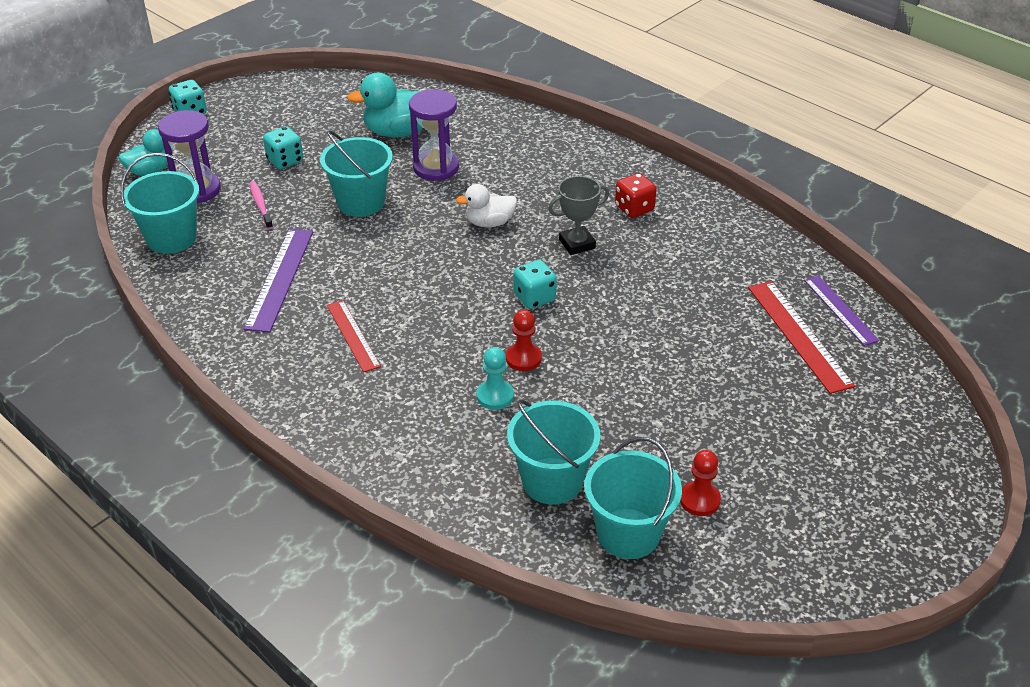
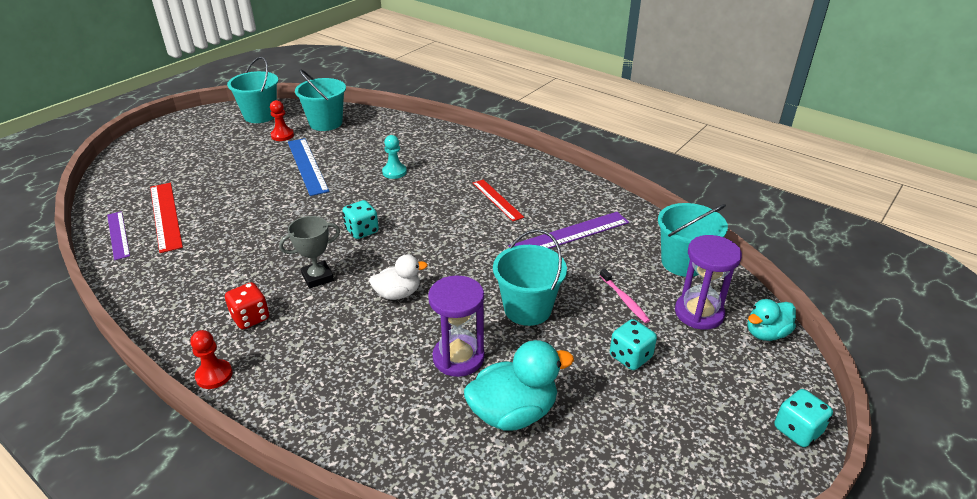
camera: 175 degrees right, 5 degrees down
(280, 279) = (570, 234): purple ruler -> purple ruler turned 60 degrees clockwise
(523, 358) = (374, 192): red pawn -> red pawn (214, 375)
(552, 481) = (363, 139): turquoise bucket -> turquoise bucket (260, 115)
(633, 419) = (307, 166): none -> blue ruler

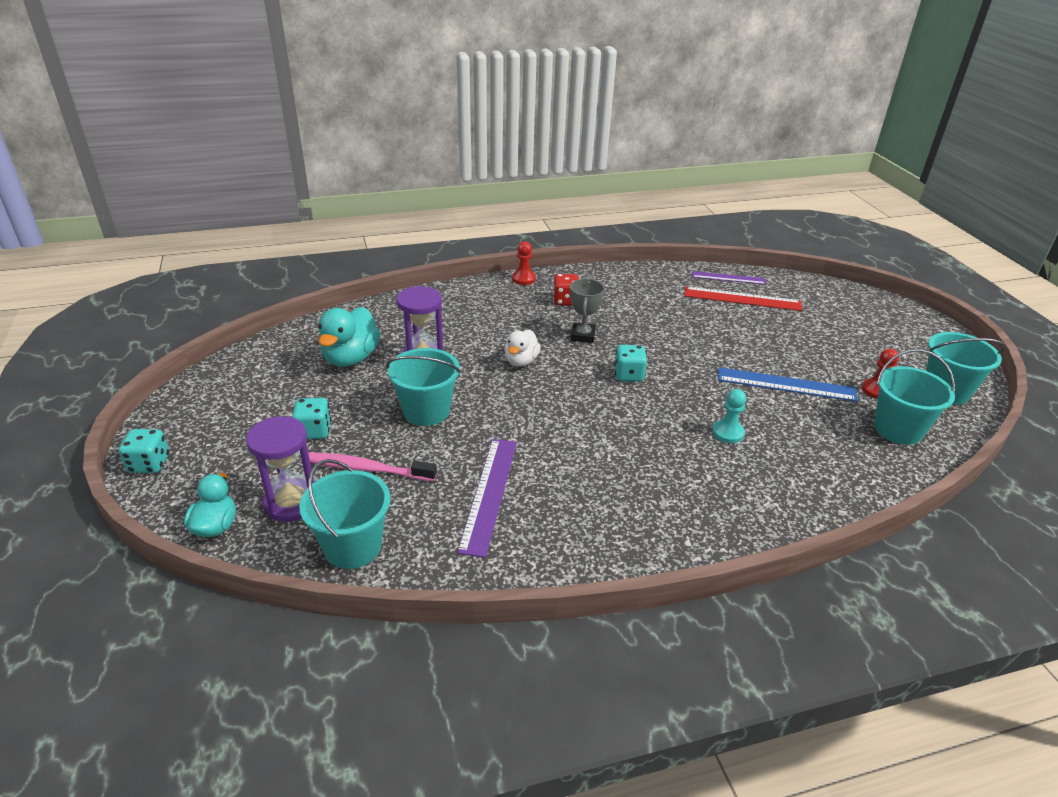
camera: 125 degrees right, 0 degrees up
(497, 200) = (604, 477): red ruler -> none
(624, 299) = (366, 469): pink toothbrush -> pink toothbrush, size x1.61

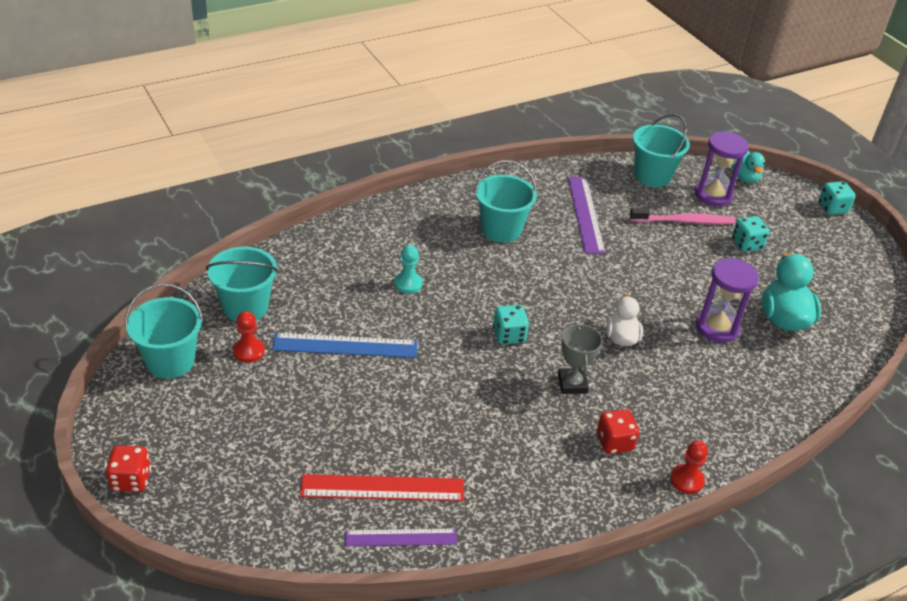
camera: 165 degrees right, 5 degrees up
(426, 411) = (674, 272): turquoise bucket -> turquoise bucket (501, 229)
(926, 322) = (131, 480): none -> red dice

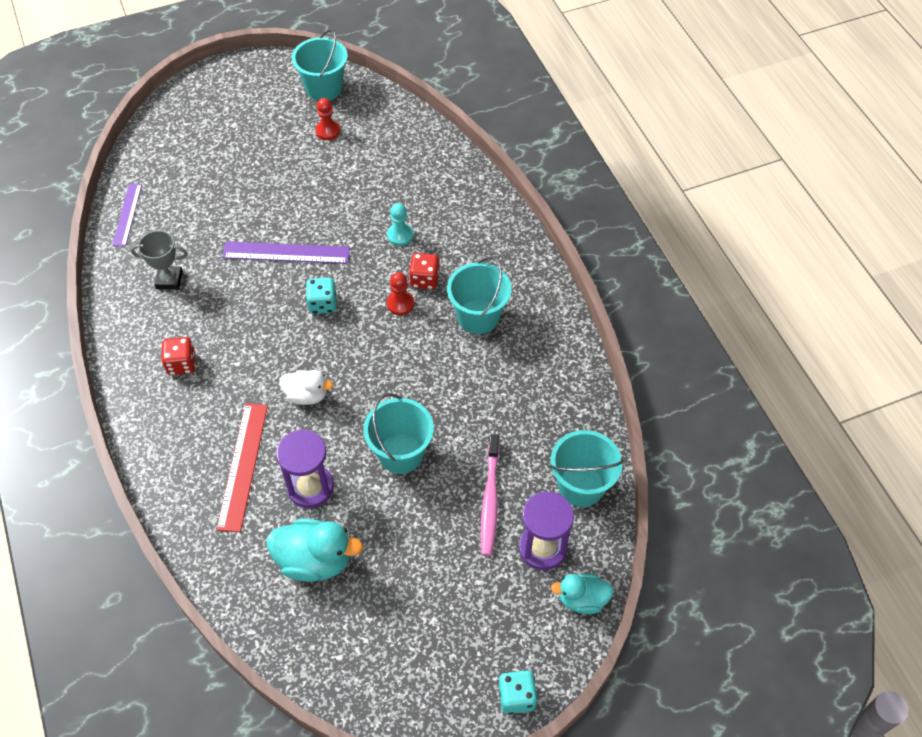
camera: 100 degrees right, 15 degrees up
(131, 480) = (214, 76): red dice -> red dice (424, 280)
(245, 307) = (380, 128): turquoise bucket -> turquoise bucket (401, 453)
(345, 345) = (326, 189): blue ruler -> none
(382, 488) = (173, 206): red ruler -> red ruler (243, 466)
(572, 384) = (255, 344): grey trophy -> grey trophy (169, 280)
(585, 214) = (504, 399): purple ruler -> purple ruler (286, 253)
(686, 480) = (129, 410): red pawn -> red pawn (400, 304)
(746, 244) = (445, 559): turquoise dice -> none

